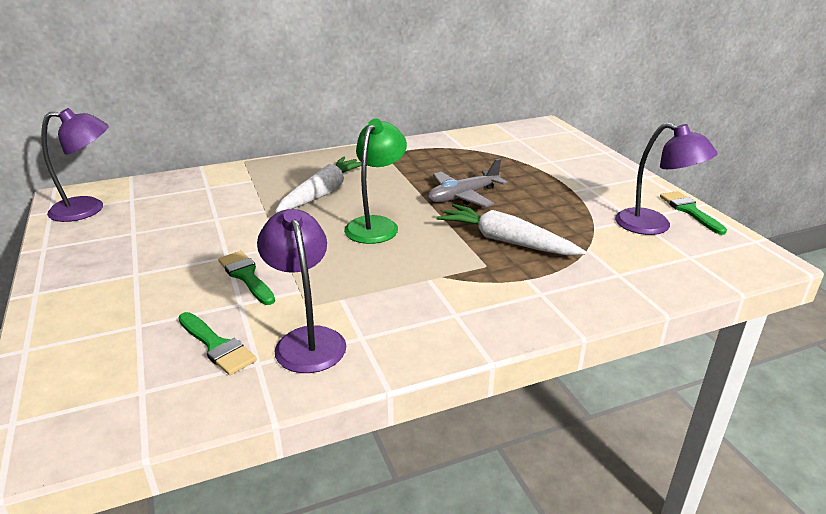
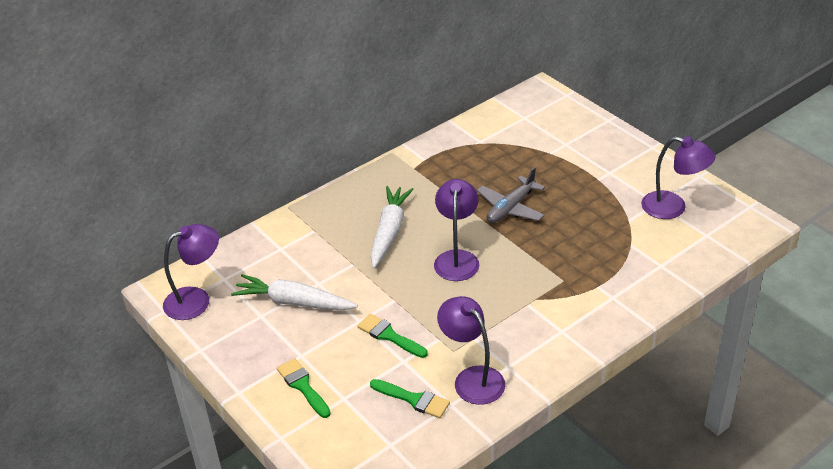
camera: 15 degrees left, 10 degrees up
(376, 225) = (457, 258): green lamp -> purple lamp
(506, 241) = (567, 251): white carrot -> white carrot (294, 302)
(689, 211) = (696, 183): green brush -> green brush (302, 386)

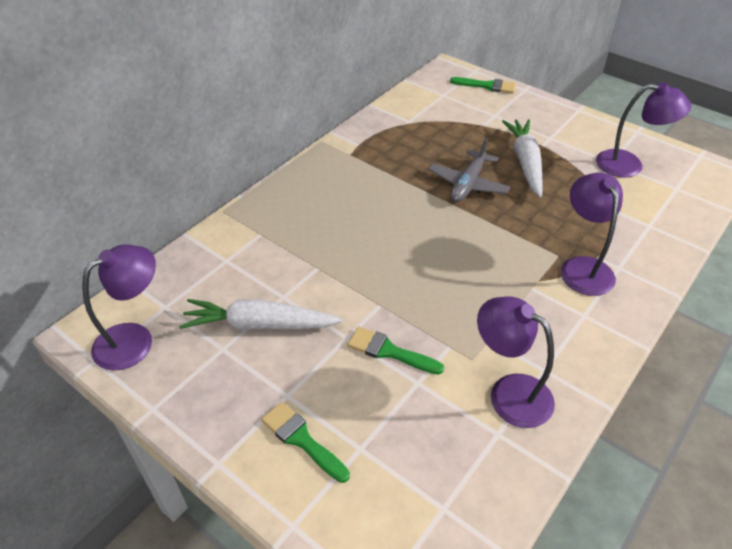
camera: 15 degrees left, 5 degrees up
(389, 231) = (347, 225): white carrot -> white carrot (525, 162)
(413, 399) = (449, 434): green brush -> green brush (487, 86)
(457, 258) = (433, 246): purple lamp -> purple lamp (583, 267)

